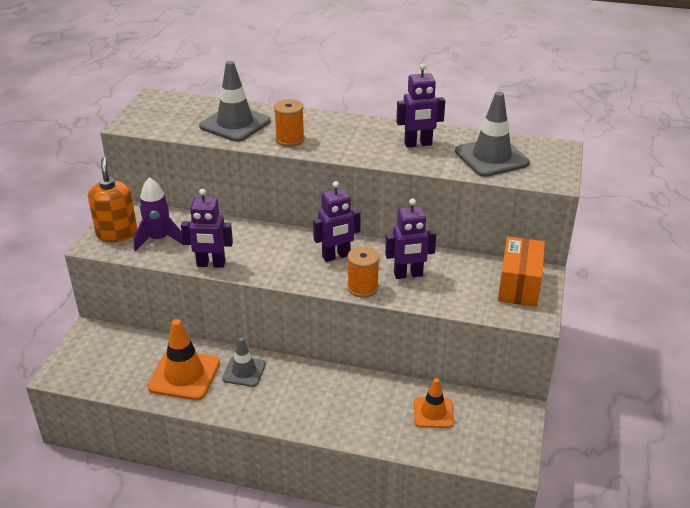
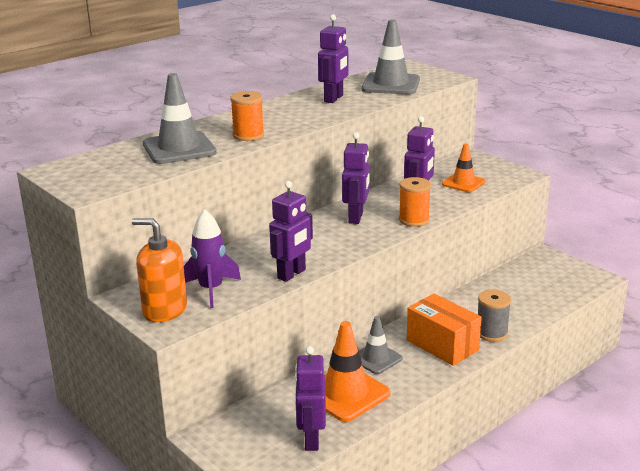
camera: 55 degrees left, 10 degrees down
(115, 382) = (311, 439): none -> purple robot
(339, 424) = (491, 333): none -> grey spool
(433, 413) = (516, 288): orange traffic cone -> orange traffic cone (463, 183)
(519, 285) = (479, 168): orange box -> orange box (442, 345)

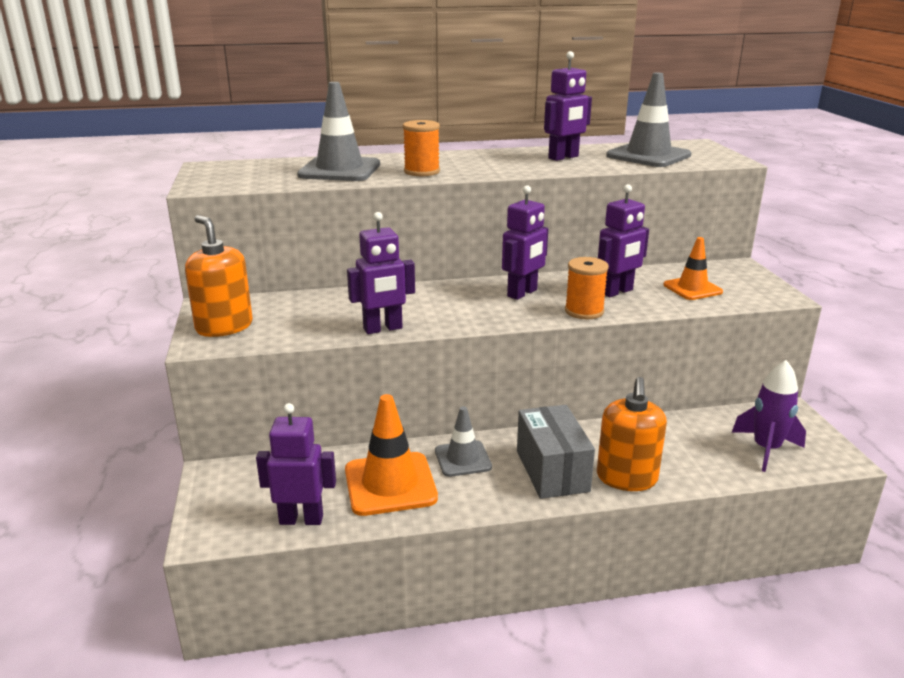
camera: 30 degrees right, 0 degrees up
(211, 290) = (289, 321): purple rocket -> purple rocket (766, 449)
(311, 439) = (301, 519): purple robot -> purple robot turned 60 degrees clockwise
(442, 345) = (552, 471): orange box -> grey box
(491, 333) = (626, 478): grey spool -> orange soap dispenser

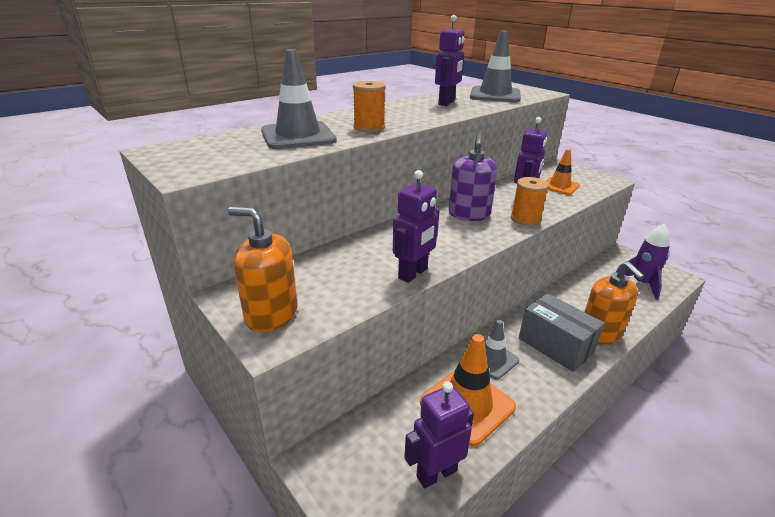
camera: 30 degrees left, 5 degrees up
(522, 293) = (469, 214): purple robot -> purple soap dispenser

